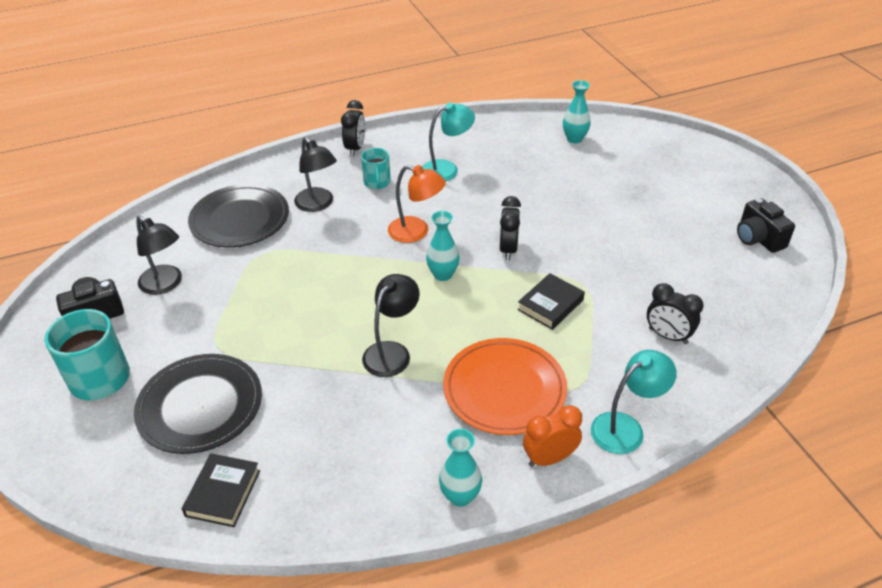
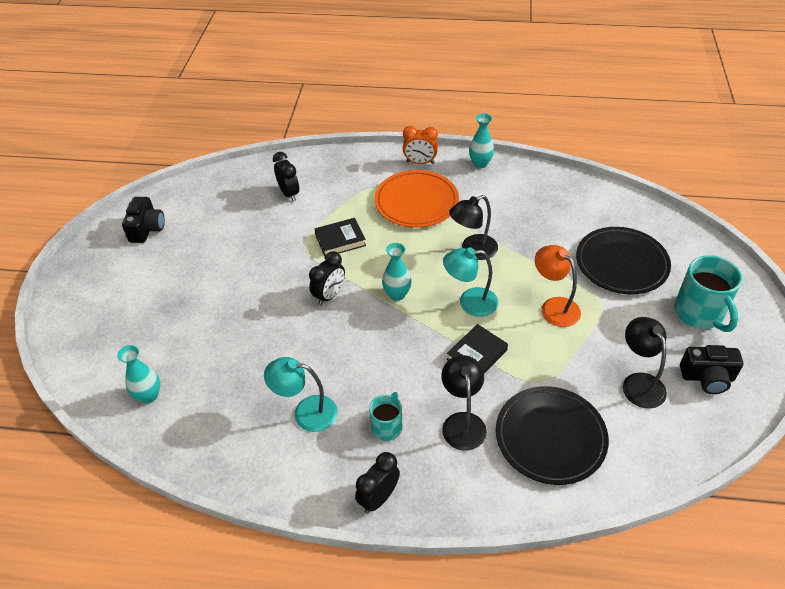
camera: 150 degrees left, 5 degrees up
(223, 493) = (615, 209): black book -> black book (477, 355)
(416, 232) = (389, 345): orange lamp -> orange lamp (554, 307)
(626, 428) = (366, 160): turquoise lamp -> turquoise lamp (470, 302)

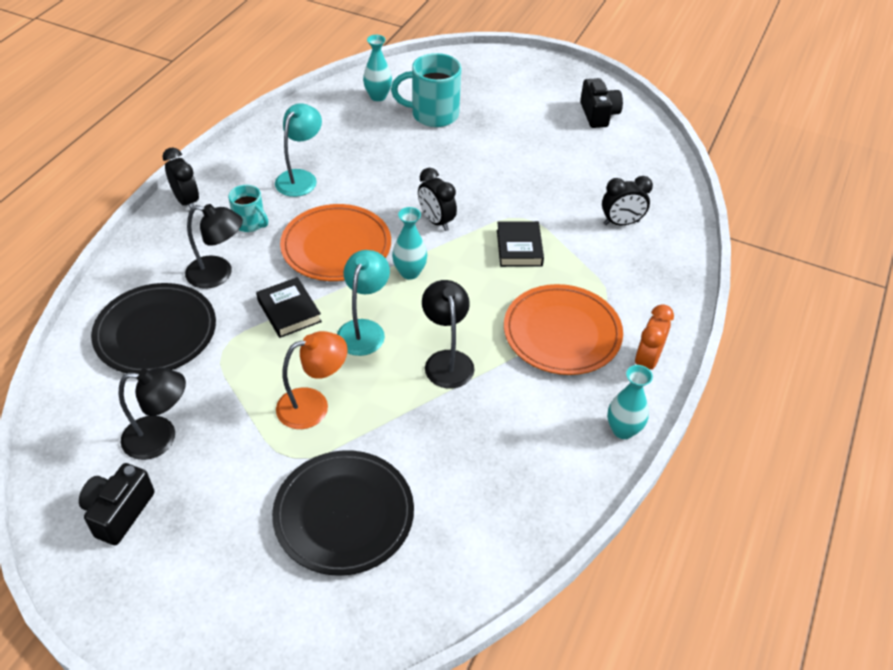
camera: 105 degrees right, 0 degrees up
(147, 229) = (598, 114): black camera -> black camera turned 120 degrees counterclockwise
(389, 350) = (336, 247): none -> orange plate
(699, 314) = (209, 563): turquoise mug -> turquoise mug (433, 114)

